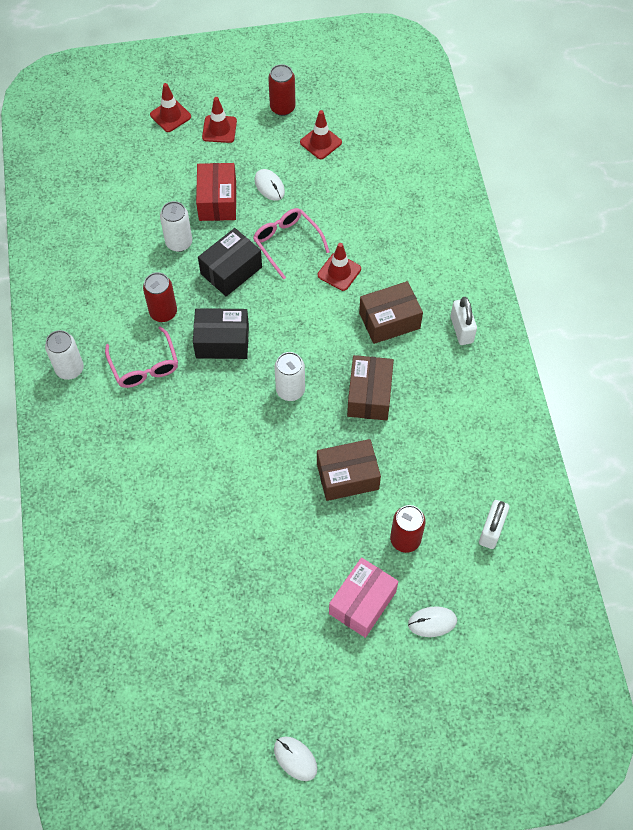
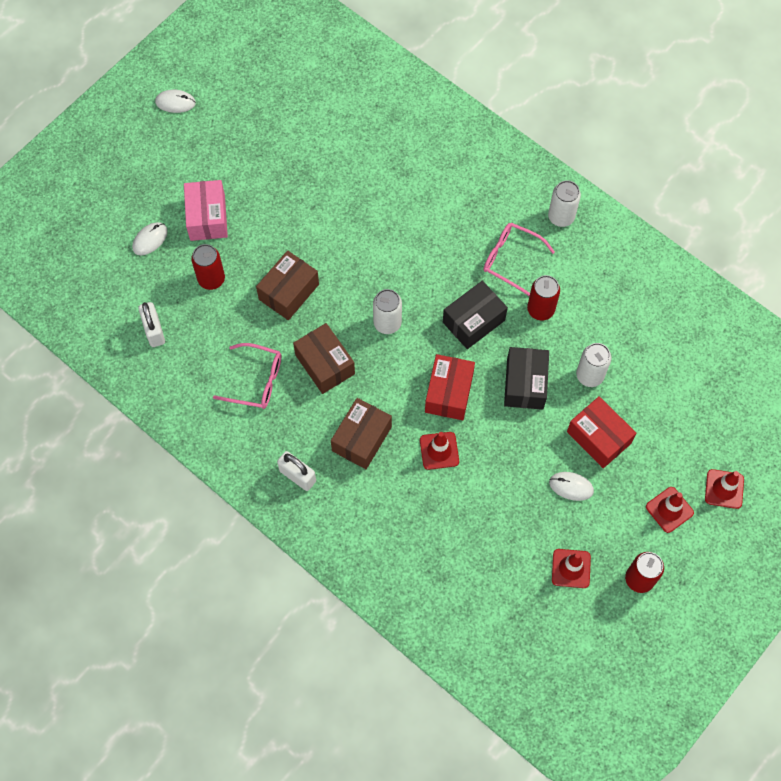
camera: 140 degrees right, 5 degrees up
(287, 243) = (505, 443): pink glasses -> pink glasses (256, 381)
(293, 305) = (449, 393): none -> red box

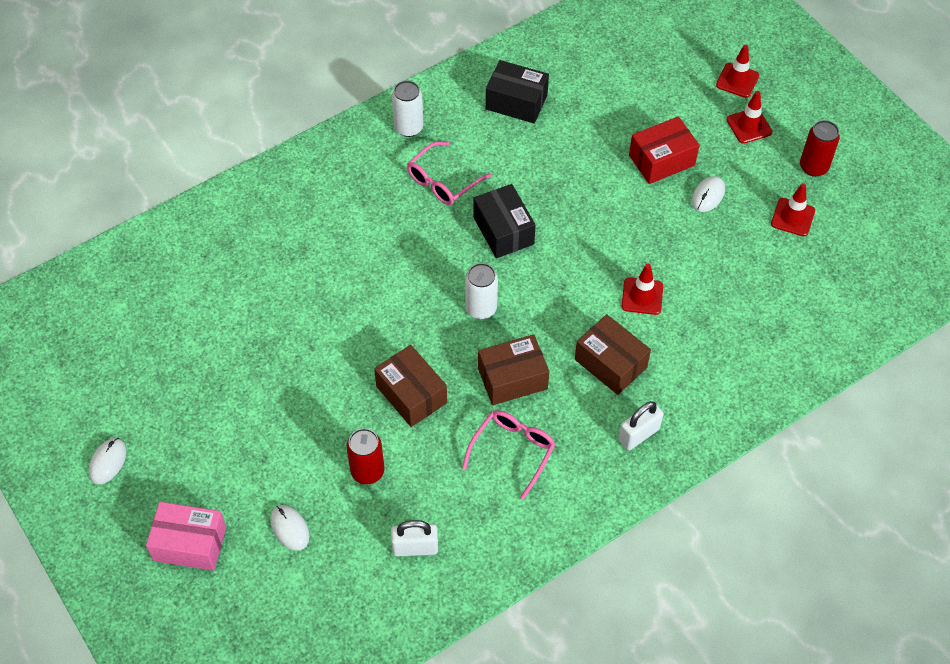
camera: 75 degrees left, 10 degrees down
(207, 217) = (283, 459): pink box -> pink box (190, 543)
(449, 393) = (579, 272): red box -> none
(525, 384) = (587, 205): black box -> black box (516, 102)
(540, 309) = (508, 171): red can -> none
(589, 375) = (593, 150): white can -> none

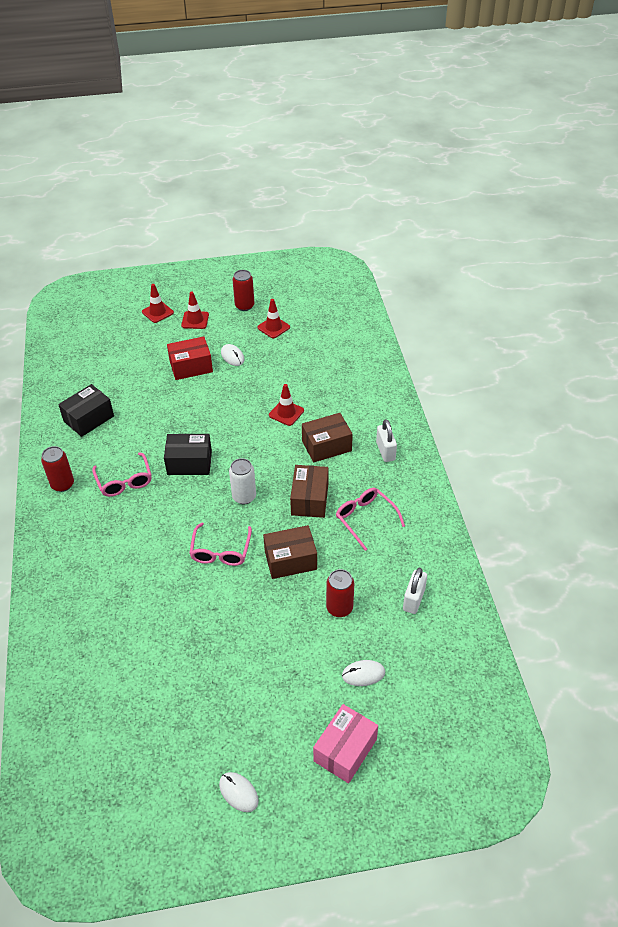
camera: 65 degrees left, 10 degrees down
(390, 319) = (220, 551): none -> pink glasses
(408, 127) = (62, 484): white can -> red can
(661, 160) = (191, 367): red box -> red box turned 75 degrees clockwise

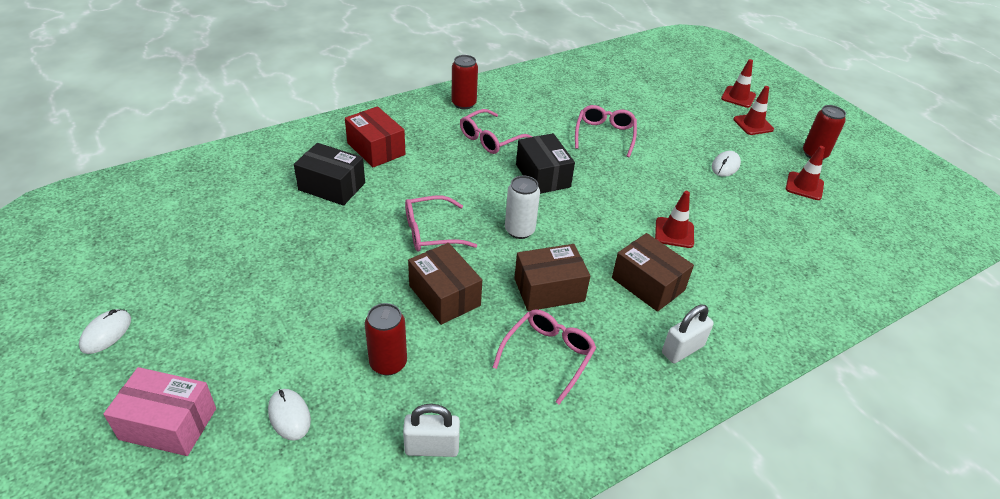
camera: 65 degrees right, 5 degrees down
(89, 419) = (556, 96): black box -> black box (332, 186)
(160, 408) = (604, 135): none -> pink glasses
(191, 367) = (681, 140): red box -> red box (376, 149)

